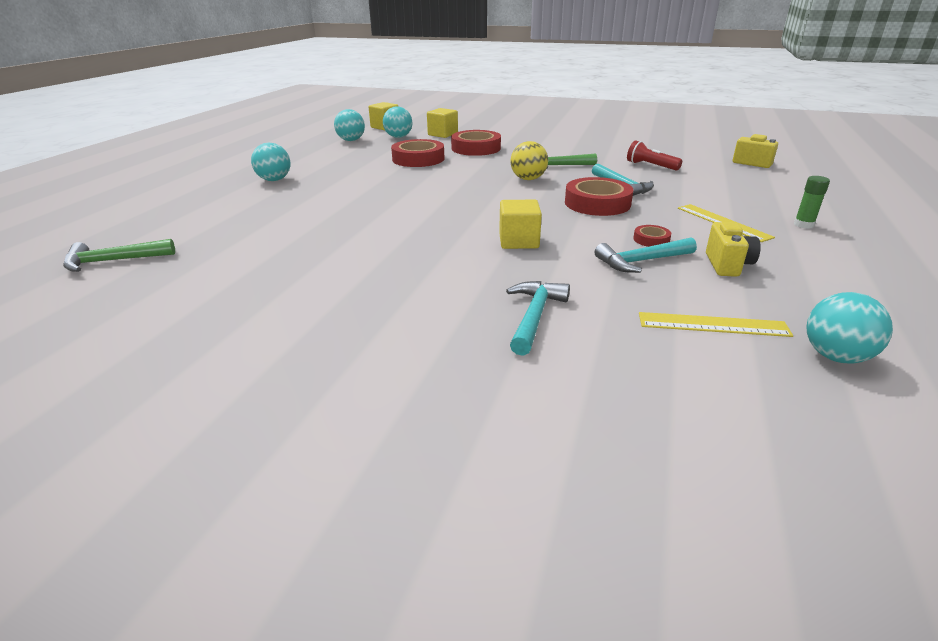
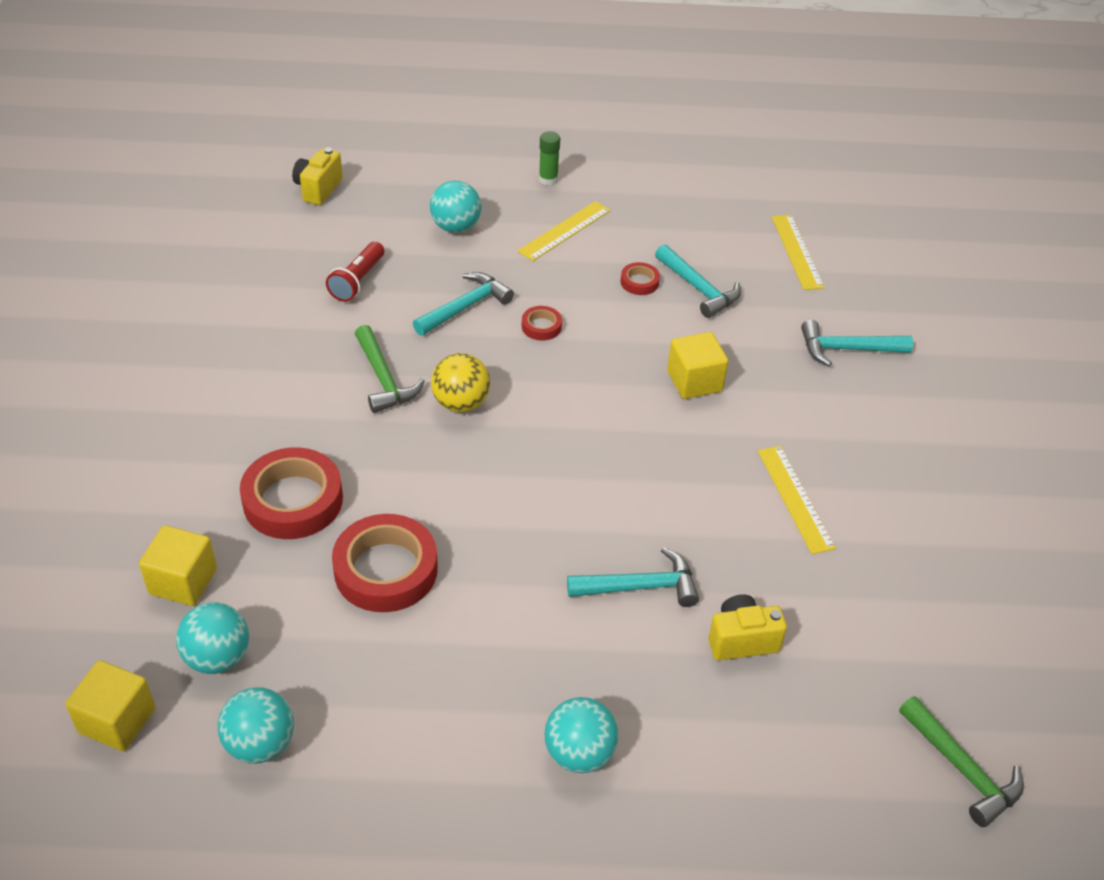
camera: 110 degrees left, 15 degrees up
(351, 202) = (640, 587): none -> turquoise hammer
(373, 255) = (795, 498): none -> yellow ruler
(597, 203) = (541, 326): red tape -> red tape, size x0.47
(727, 265) = (678, 236): yellow camera -> yellow camera (741, 640)
(835, 356) = (806, 200): turquoise ball -> turquoise ball (456, 227)

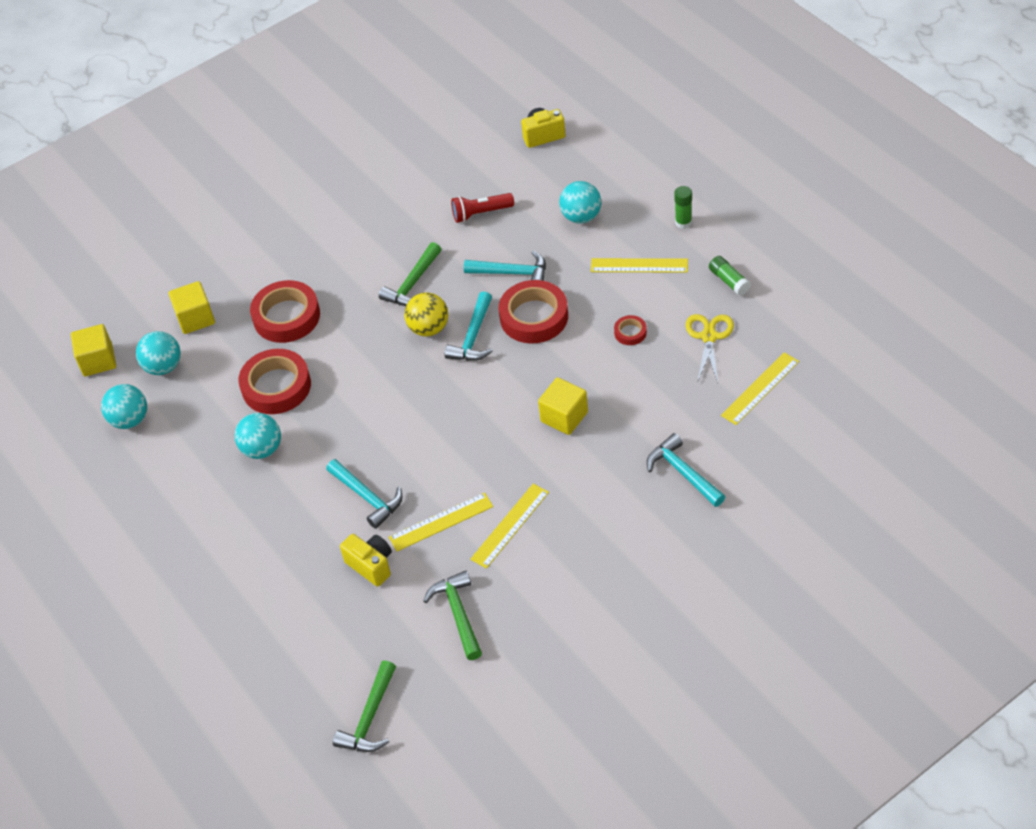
camera: 60 degrees right, 5 degrees up
(541, 326) = (534, 317): red tape -> red tape, size x2.15
(579, 753) = (231, 543): turquoise ball -> turquoise ball (262, 449)
(651, 196) = (729, 281): none -> green glue stick
(699, 289) = (658, 364): turquoise hammer -> turquoise hammer (473, 337)
(702, 243) = (709, 337): none -> yellow scissors
(737, 547) = (441, 522): none -> yellow ruler
(877, 606) = (458, 613): none -> green hammer

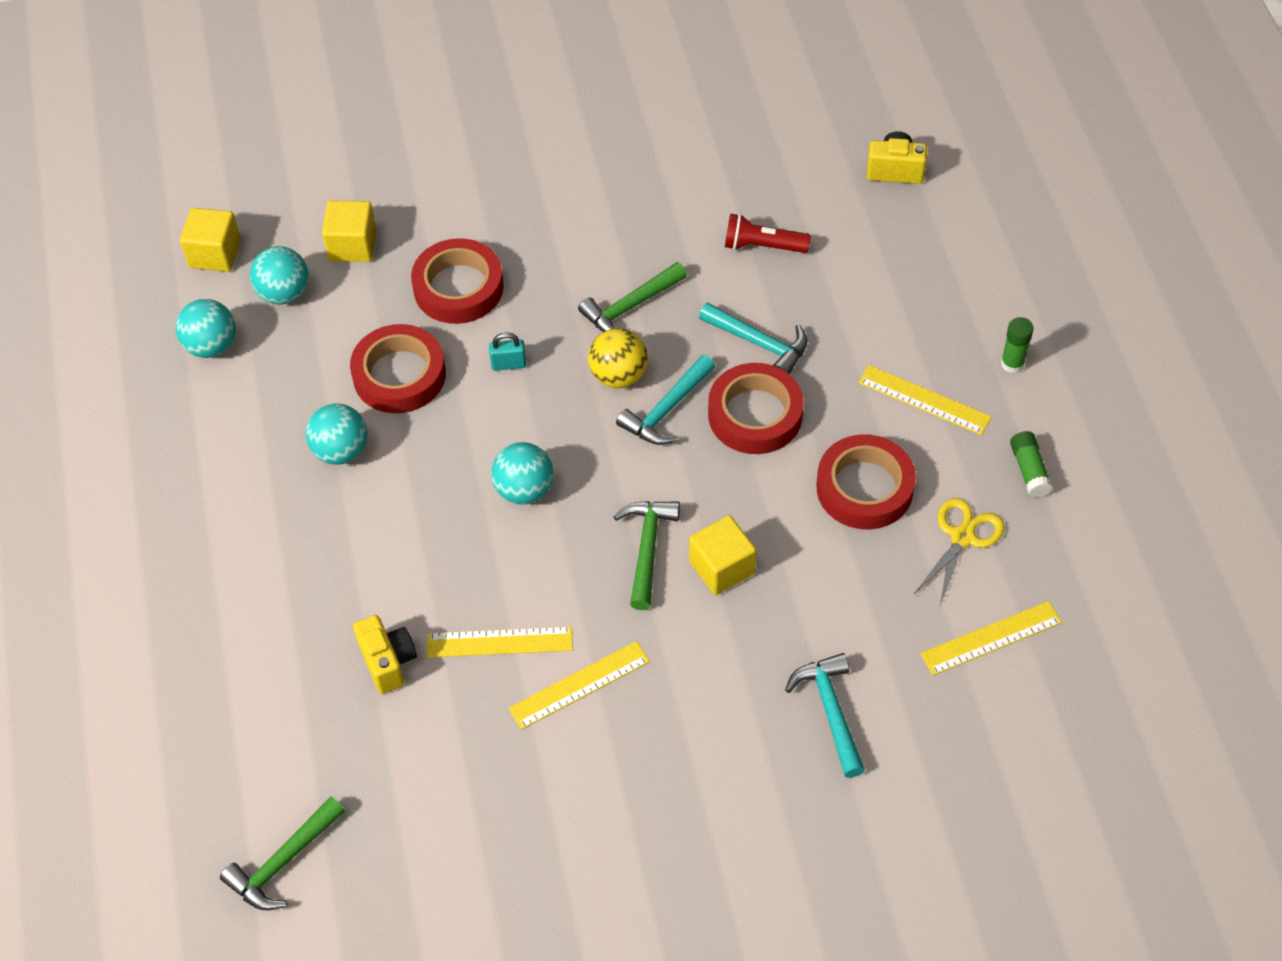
camera: 20 degrees right, 5 degrees up
(349, 350) = (508, 364): none -> turquoise padlock
(367, 497) = (430, 569): turquoise hammer -> none
(458, 613) = (457, 774): green hammer -> green hammer (647, 548)
(581, 217) = (885, 302): turquoise ball -> turquoise ball (524, 490)
(630, 332) = (864, 488): red tape -> red tape, size x2.15

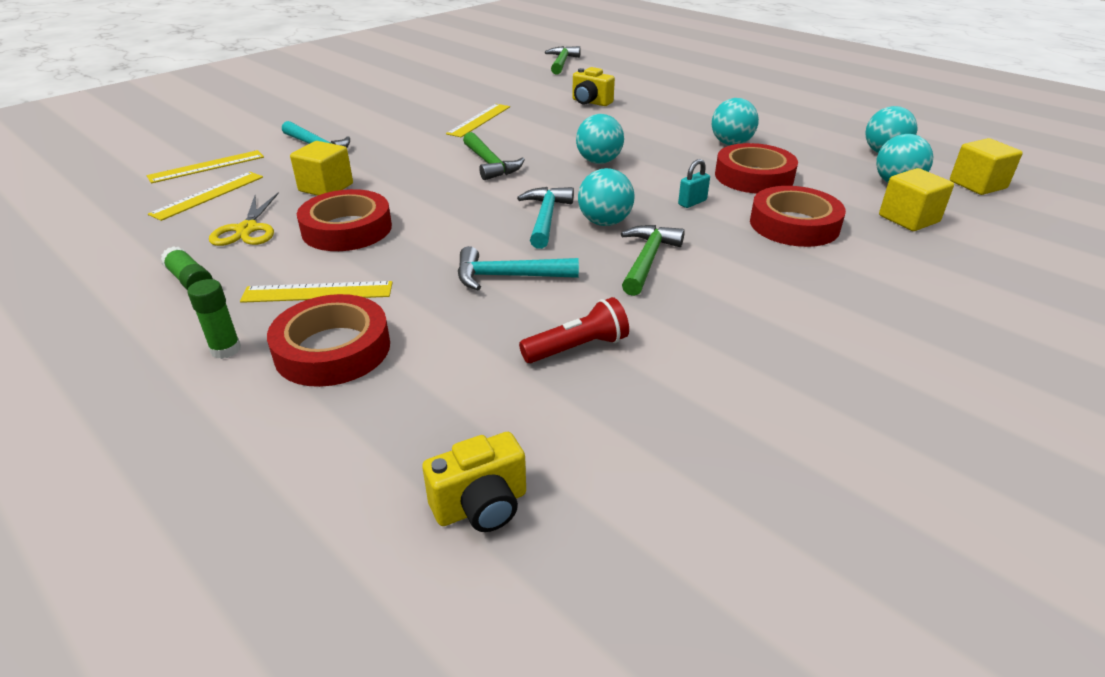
camera: 145 degrees right, 20 degrees down
(499, 642) = (540, 119): yellow ruler -> yellow ruler (207, 167)
(619, 375) = (604, 222): yellow ball -> turquoise ball
(722, 567) = (431, 170): yellow cube -> yellow cube (326, 187)
(755, 414) = (471, 237): red tape -> red tape (333, 349)

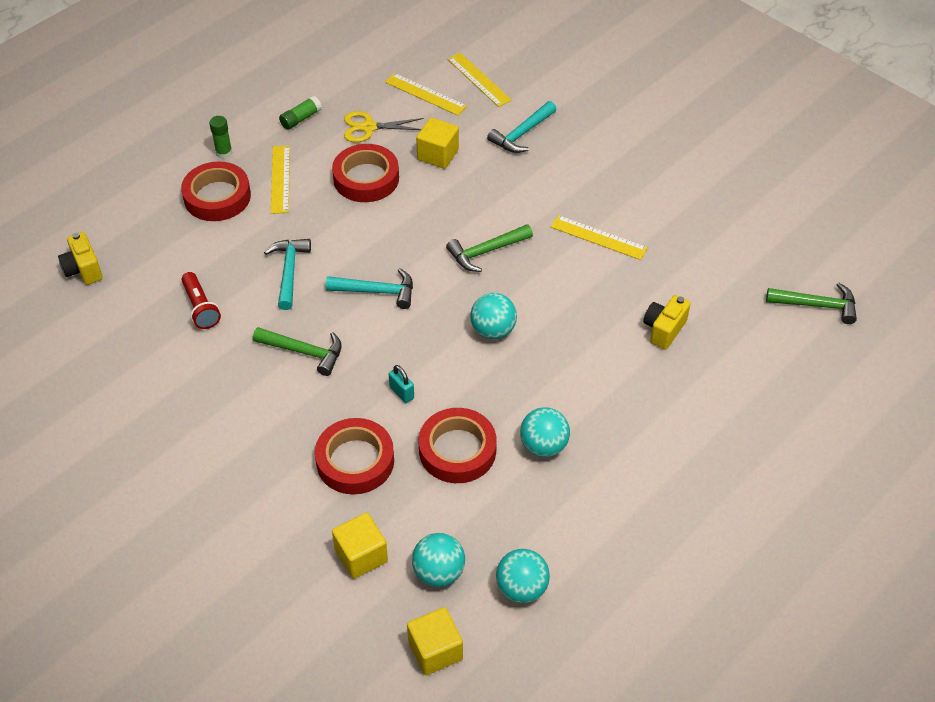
camera: 90 degrees right, 15 degrees up
(604, 222) = (367, 329): turquoise ball -> none

